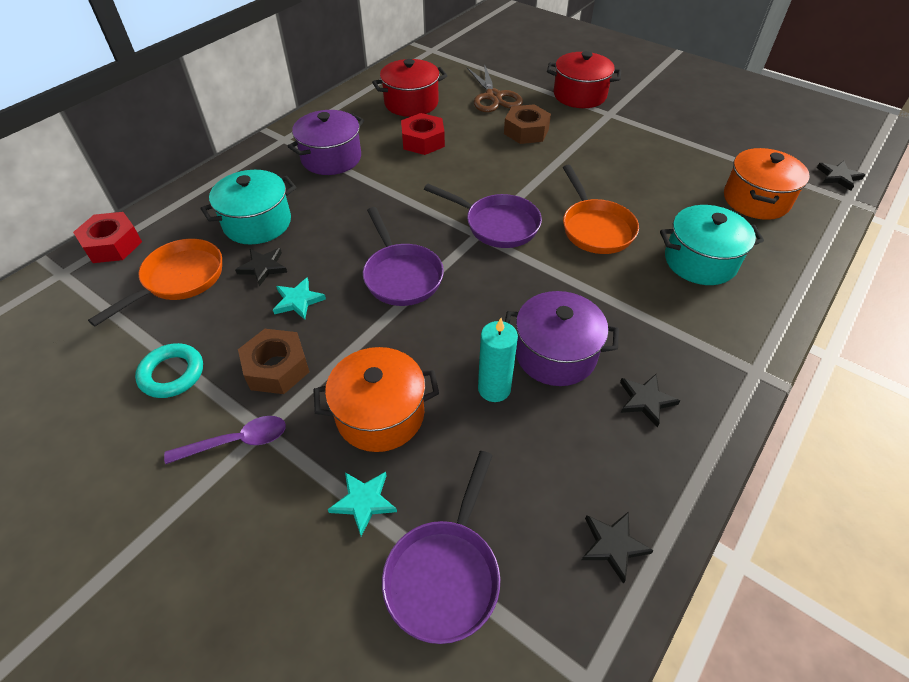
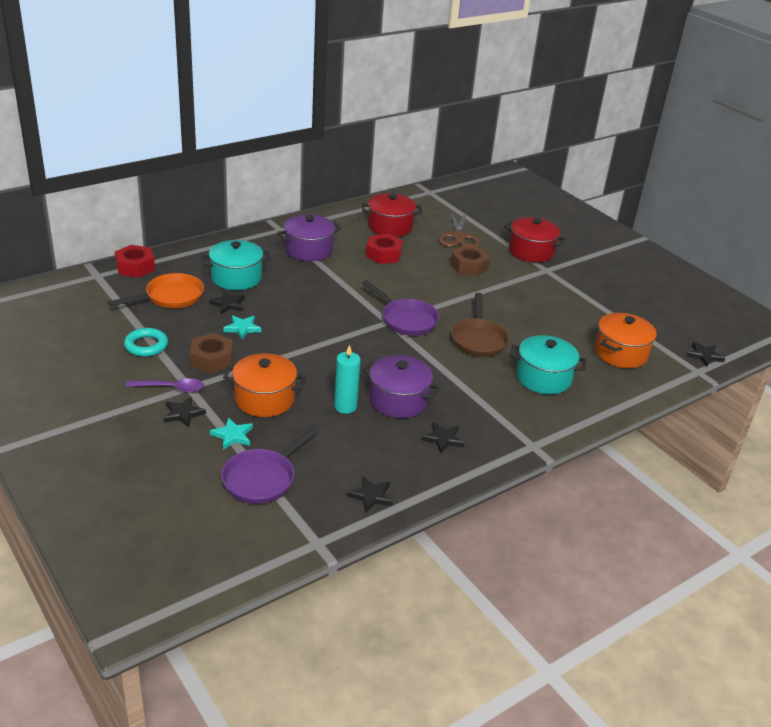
camera: 15 degrees right, 15 degrees down
(273, 485) = (183, 414): none -> black star
(401, 275) = (319, 332): purple pan -> none
(595, 228) = (478, 339): orange pan -> brown pan

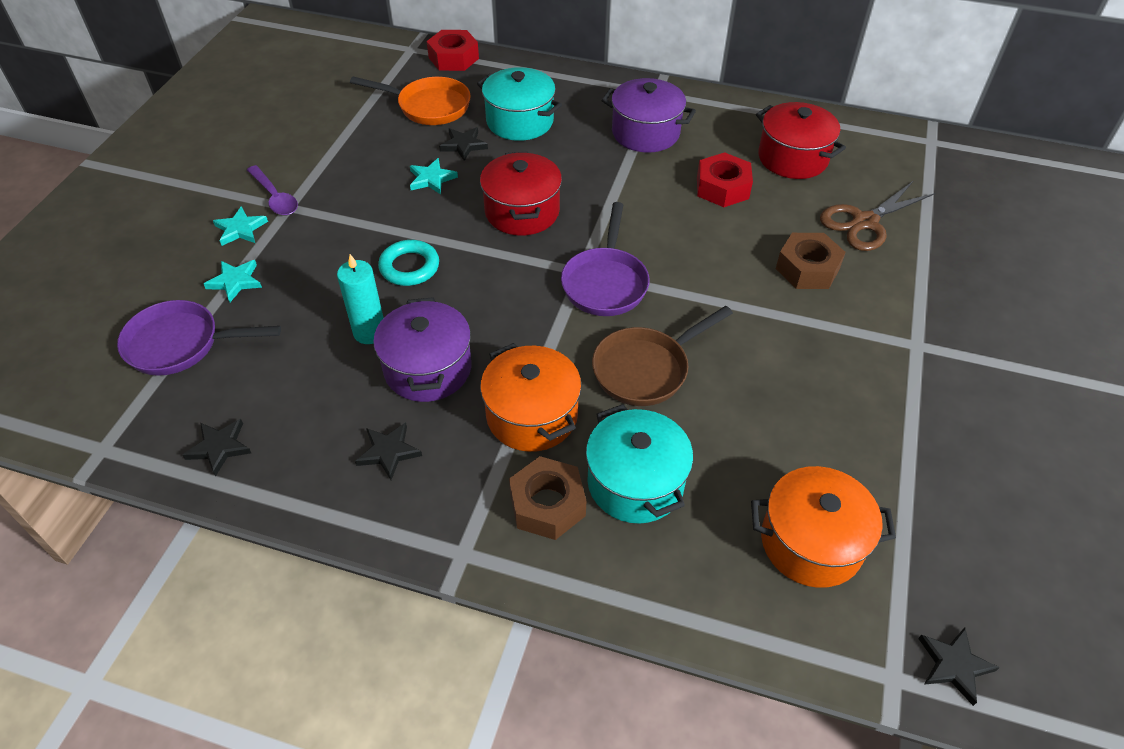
camera: 55 degrees right, 15 degrees up
(146, 345) = (329, 142): turquoise ring -> turquoise ring (409, 267)
(183, 414) = (240, 229): black star -> turquoise star
(212, 359) = (352, 193): brown nut -> brown nut (547, 504)
(264, 399) = (320, 266): orange pot -> orange pot (532, 415)
(531, 251) = (940, 305): red pot -> red pot (522, 212)

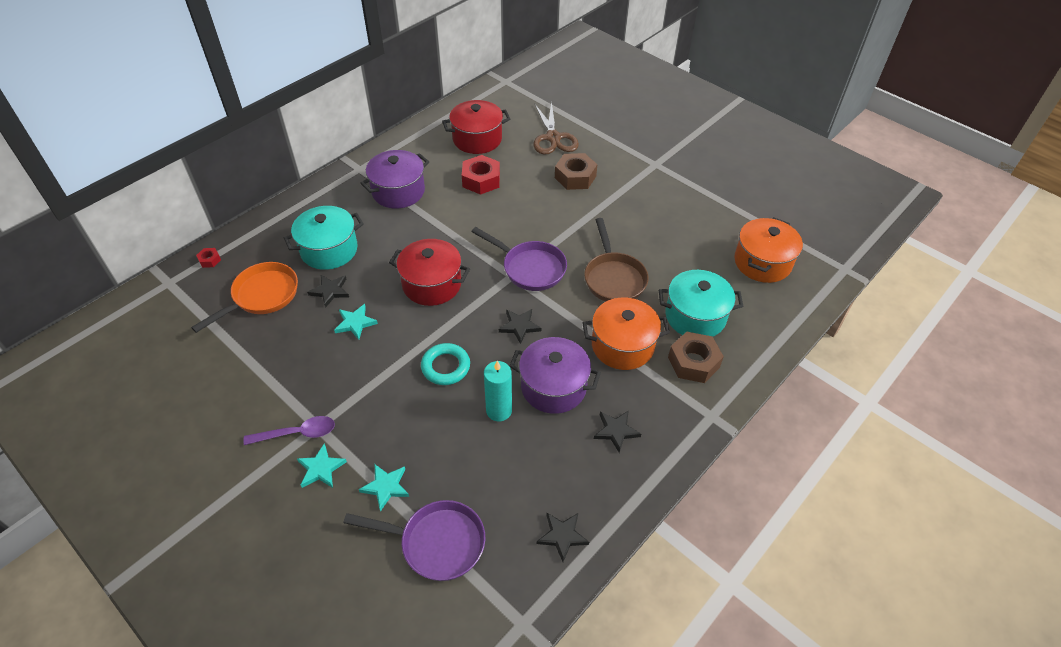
camera: 65 degrees left, 0 degrees up
(181, 344) = (436, 543): purple pan -> purple pan turned 105 degrees counterclockwise
(453, 58) = (210, 260): red nut -> red nut, size x0.47
(954, 665) = (845, 245): black star -> black star (519, 326)

